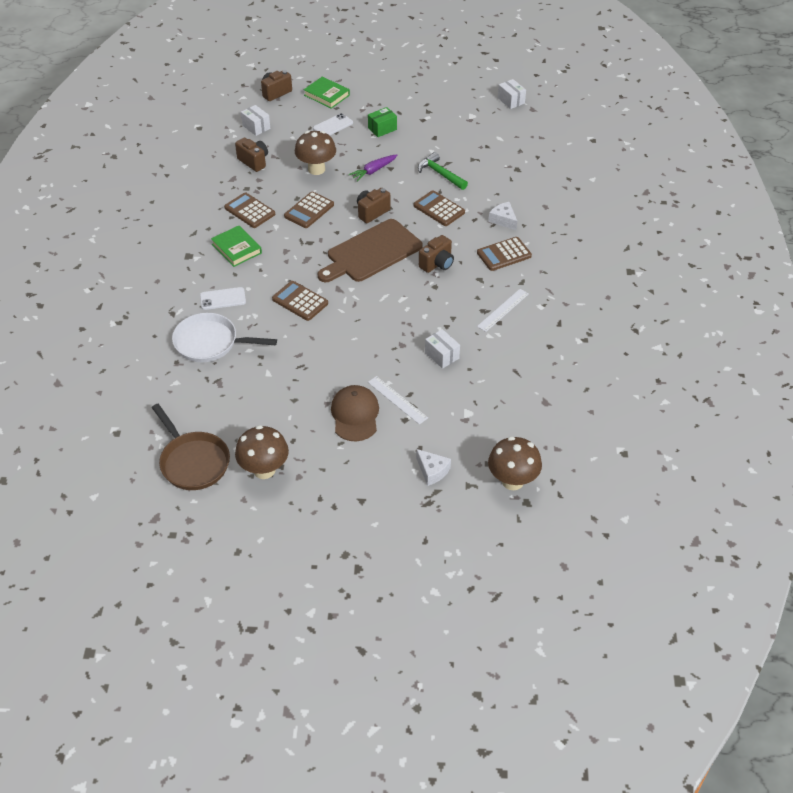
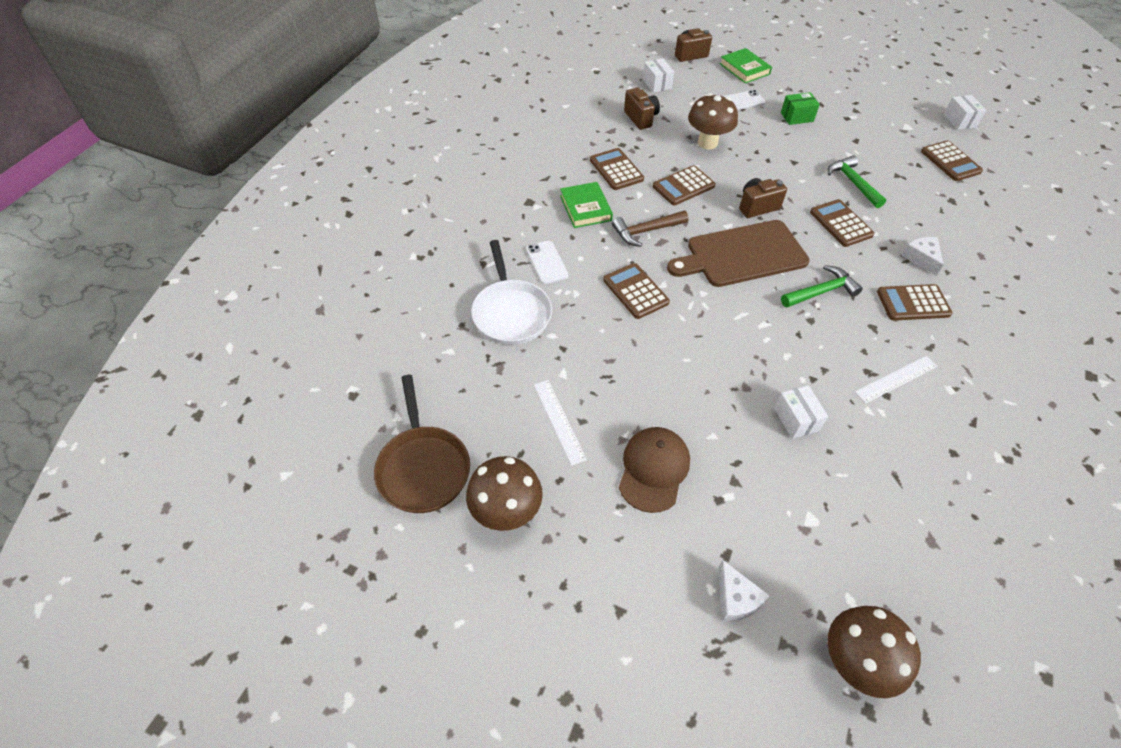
camera: 20 degrees right, 5 degrees up
(210, 343) = (510, 312): white pan -> white pan turned 135 degrees counterclockwise
(222, 299) = (546, 262): white phone -> white phone turned 60 degrees clockwise
(292, 254) = (646, 231): none -> brown hammer
(373, 171) = (773, 160): purple carrot -> none
(397, 400) = (717, 466): white ruler -> white ruler (559, 421)
(437, 264) = (821, 291): brown camera -> green hammer
(510, 137) = (950, 161): none -> brown calculator

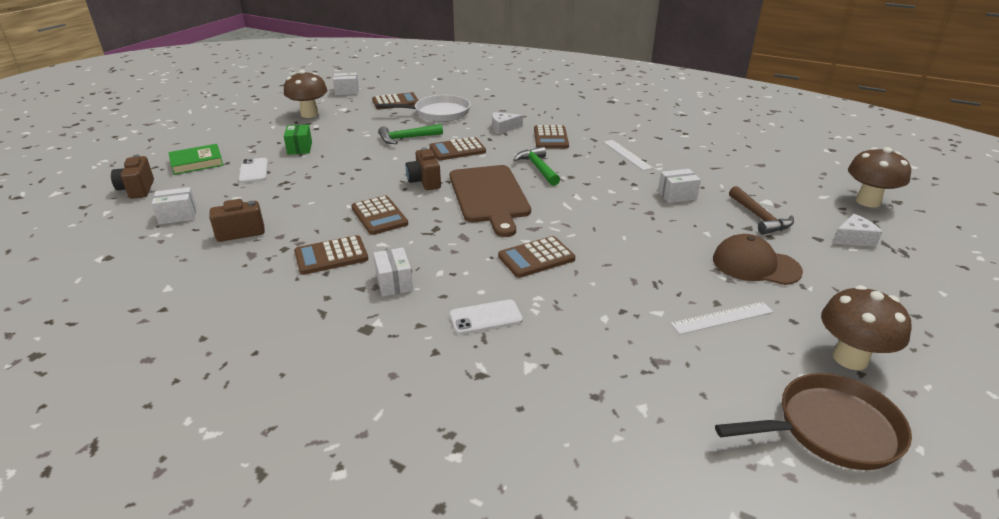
camera: 85 degrees left, 20 degrees down
(510, 312) = (571, 350): white pan -> white pan (438, 113)
(585, 208) = (394, 282): green book -> white box
(646, 231) = (445, 244): brown hammer -> brown hammer (759, 217)
(707, 143) = (313, 196): brown mushroom -> brown mushroom (309, 114)

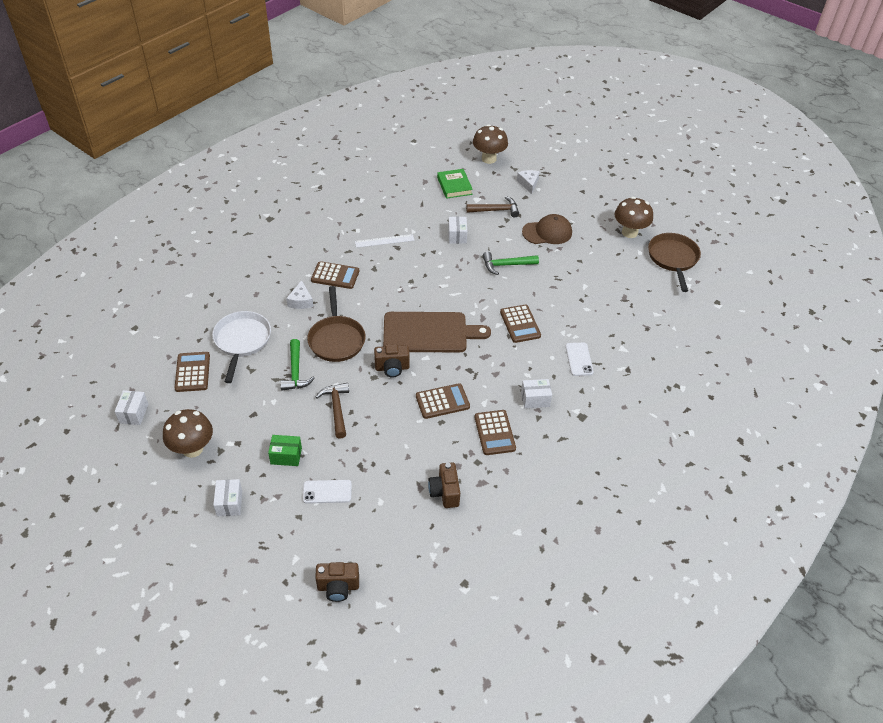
camera: 80 degrees left, 15 degrees up
(178, 216) = (403, 542): white box -> white box (229, 503)
(197, 163) = (289, 543): green book -> green book (454, 186)
(361, 162) = (336, 409): none -> brown hammer
(457, 150) = (336, 339): brown calculator -> brown pan
(538, 168) = (390, 296): green hammer -> green hammer (506, 265)
(722, 318) = (593, 263): white ruler -> none
(755, 265) = (547, 232): brown cap -> brown cap turned 135 degrees counterclockwise

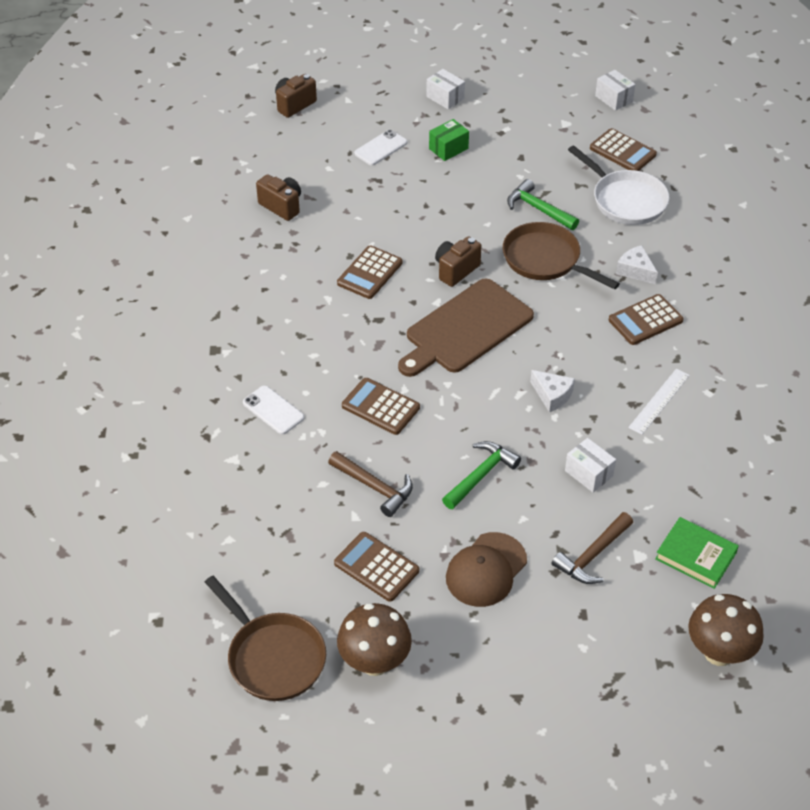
camera: 140 degrees right, 0 degrees up
(192, 449) = (528, 108): brown mushroom -> none
(336, 409) = (458, 205): brown hammer -> brown hammer (374, 487)
(494, 433) = (288, 278): brown calculator -> brown calculator (376, 567)
(528, 184) = (607, 646): white cheese -> white cheese (552, 395)
(535, 399) = (280, 335): white box -> none

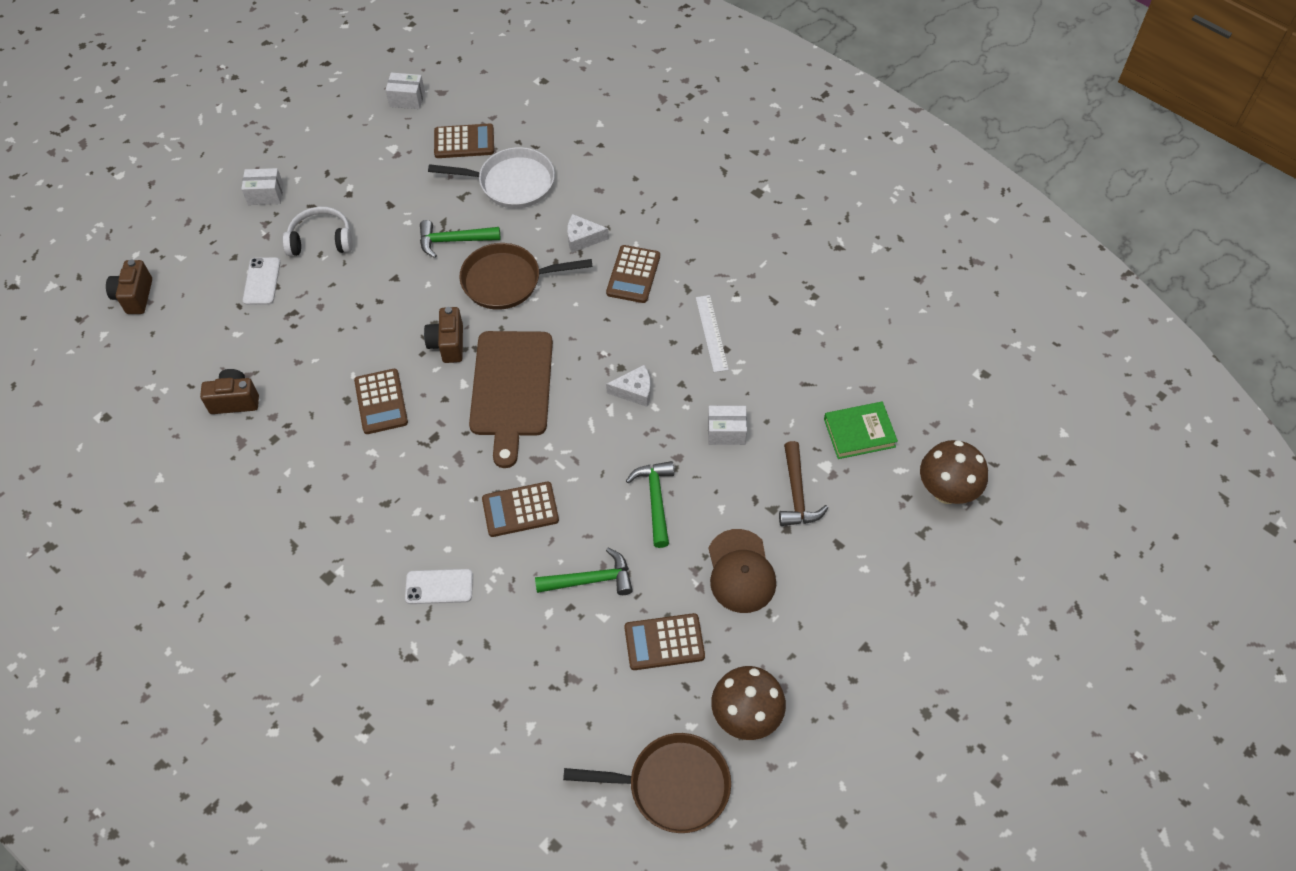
camera: 45 degrees left, 10 degrees up
(374, 487) = (590, 580): brown hammer -> green hammer
(448, 148) = (321, 240): green box -> white headphones

